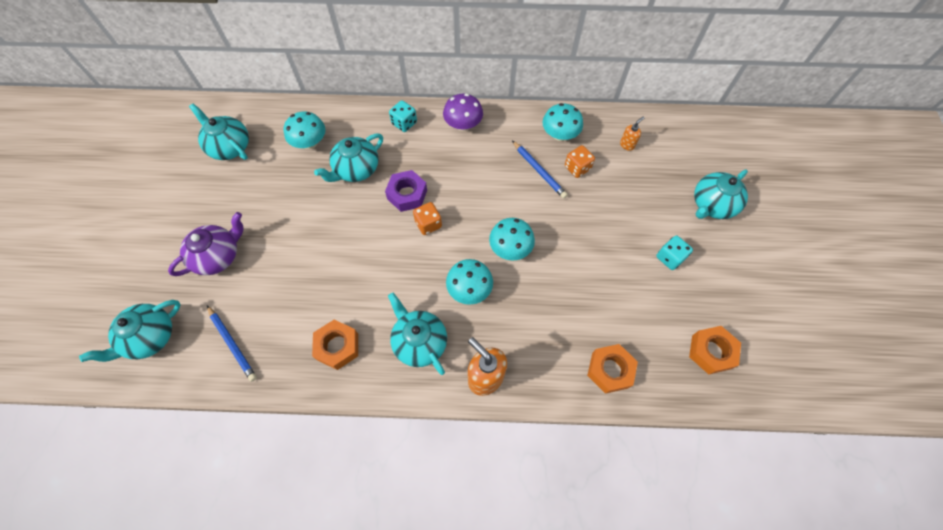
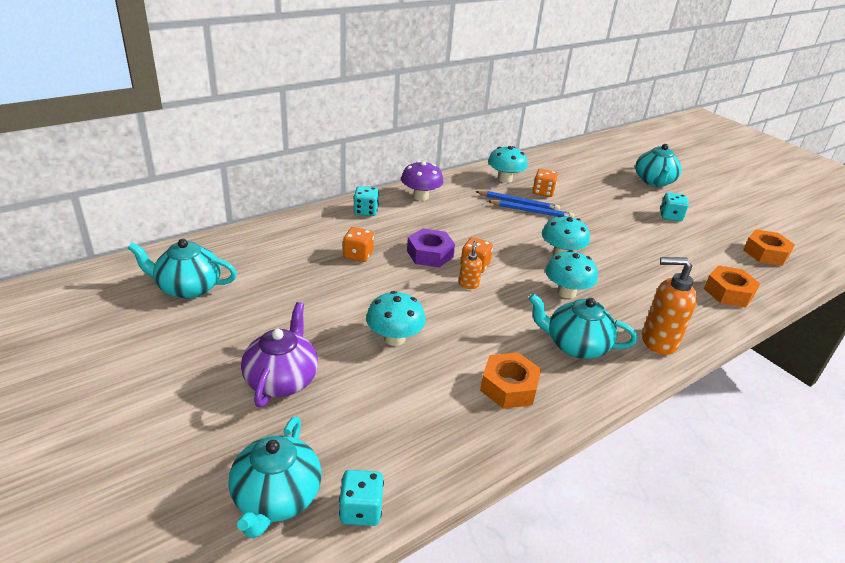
camera: 40 degrees left, 30 degrees down
(180, 373) = (361, 510): none -> turquoise dice
(232, 344) = (394, 445): blue pencil -> blue pencil (531, 212)
(310, 143) = (284, 253): turquoise mushroom -> turquoise mushroom (394, 338)
(356, 169) = (358, 255): turquoise teapot -> orange dice
(627, 145) = (558, 170): orange soap dispenser -> orange soap dispenser (468, 284)

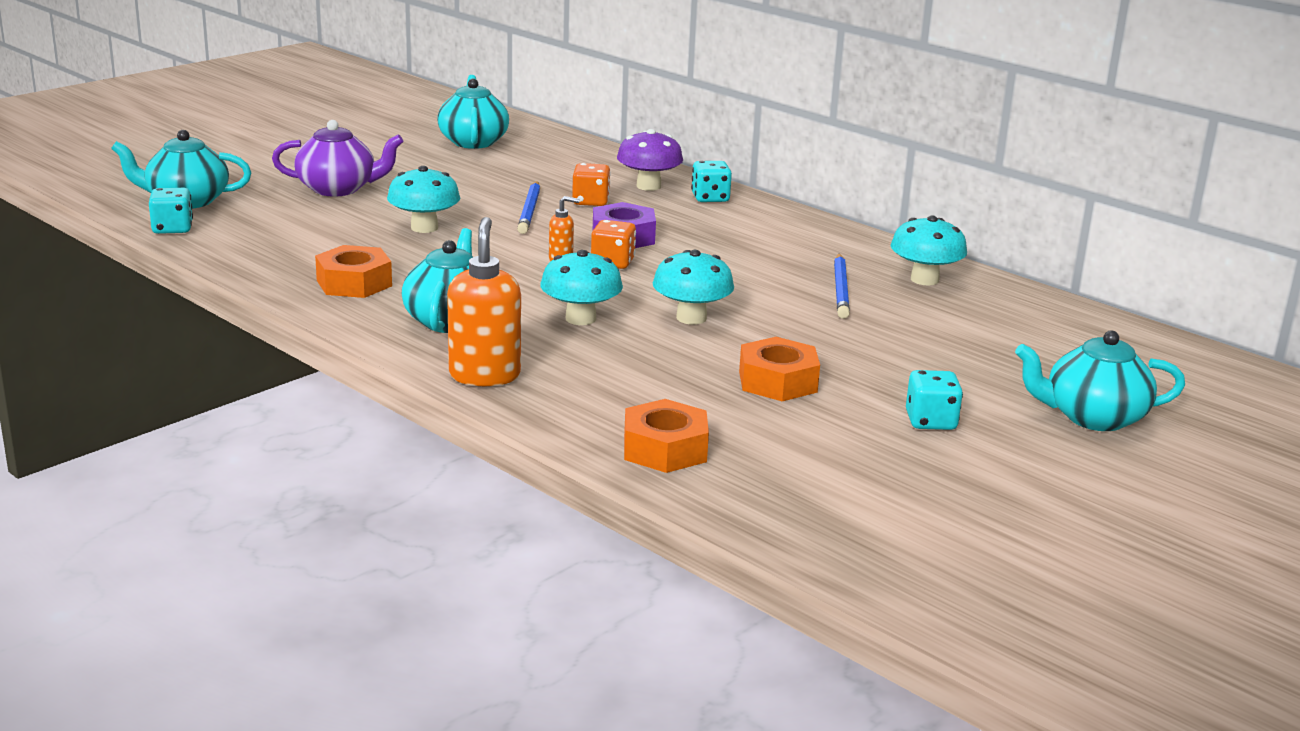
camera: 80 degrees right, 10 degrees down
(420, 196) = (789, 225): purple mushroom -> purple mushroom (648, 186)
(531, 212) = (819, 299): blue pencil -> blue pencil (530, 211)
(543, 192) = (906, 309): orange dice -> none
(765, 253) = (857, 511): orange nut -> orange nut (777, 381)

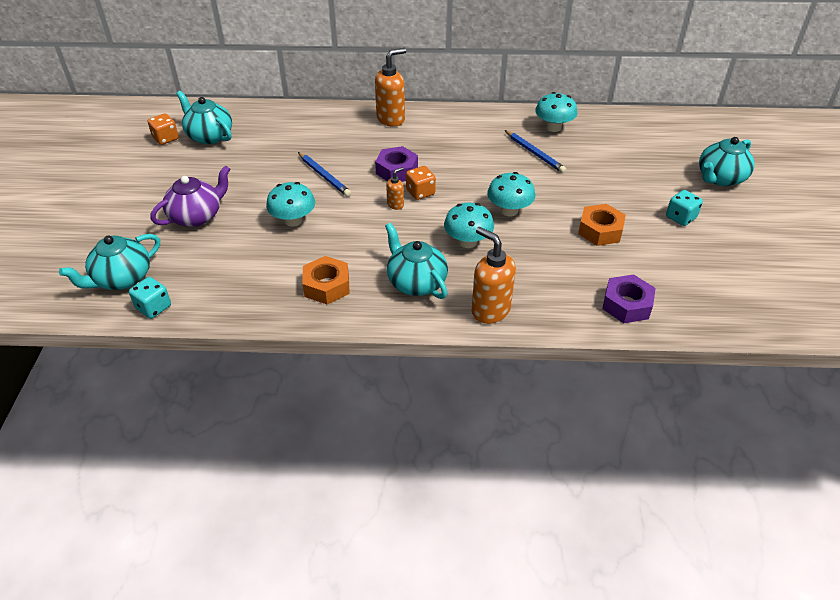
camera: 40 degrees left, 20 degrees up
(590, 201) = (342, 152): orange dice -> orange dice (166, 138)
(648, 186) = (351, 125): purple mushroom -> none
(664, 449) = (626, 305): orange nut -> purple nut
(710, 198) = (391, 119): turquoise dice -> orange soap dispenser

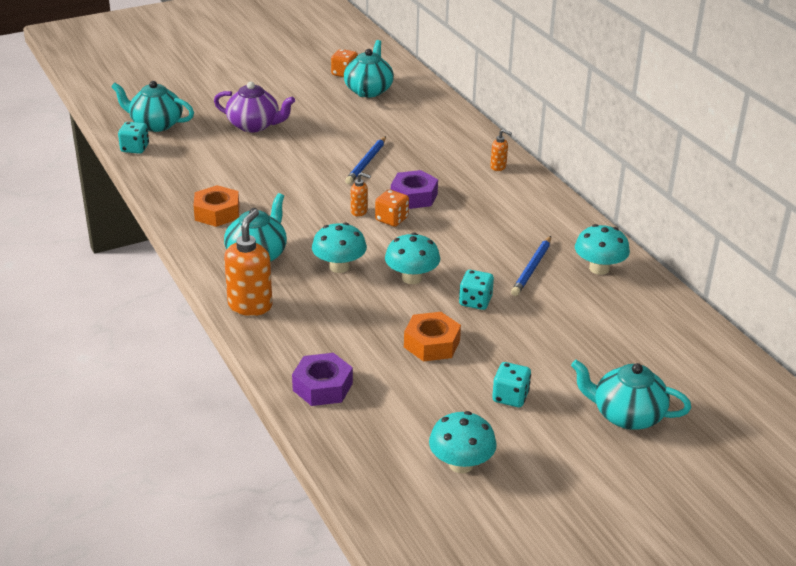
camera: 60 degrees right, 10 degrees down
(293, 220) = (288, 169): turquoise mushroom -> turquoise mushroom (461, 464)
(391, 119) = (498, 167): orange soap dispenser -> orange soap dispenser, size x0.50
(559, 192) = (475, 301): none -> turquoise dice

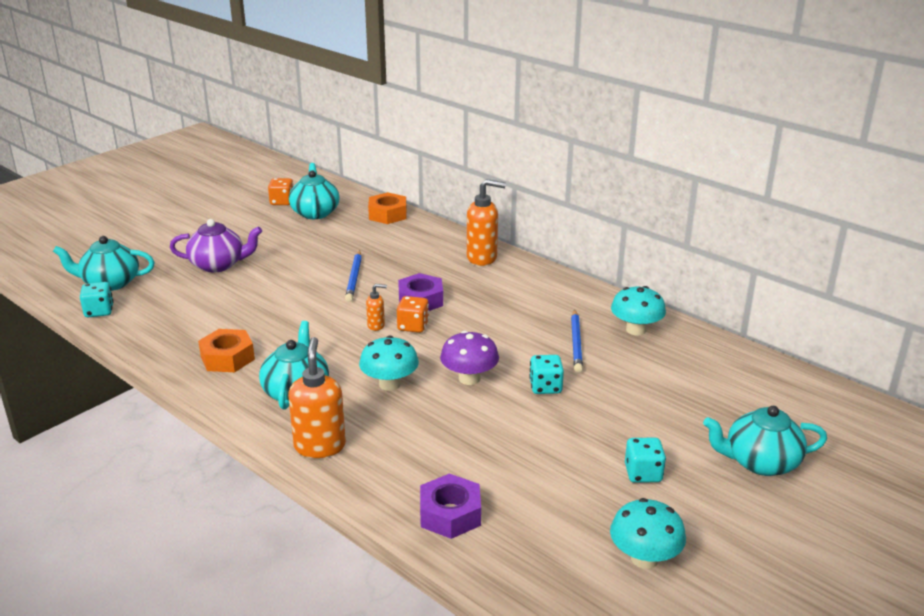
camera: 20 degrees left, 5 degrees down
(412, 278) = (469, 378): turquoise mushroom -> purple mushroom
(431, 344) = (531, 439): orange nut -> orange nut (387, 214)
(498, 167) = (482, 258): orange soap dispenser -> orange soap dispenser, size x1.99

